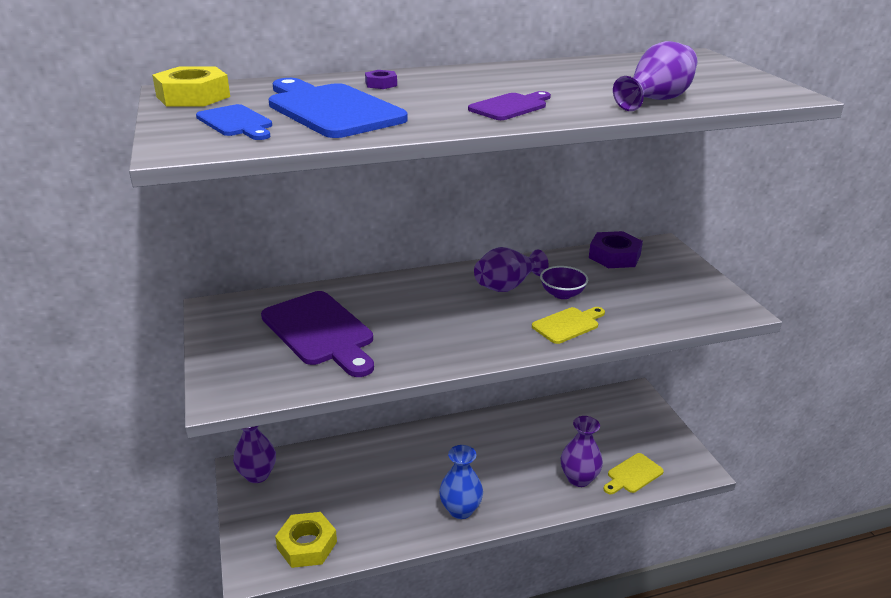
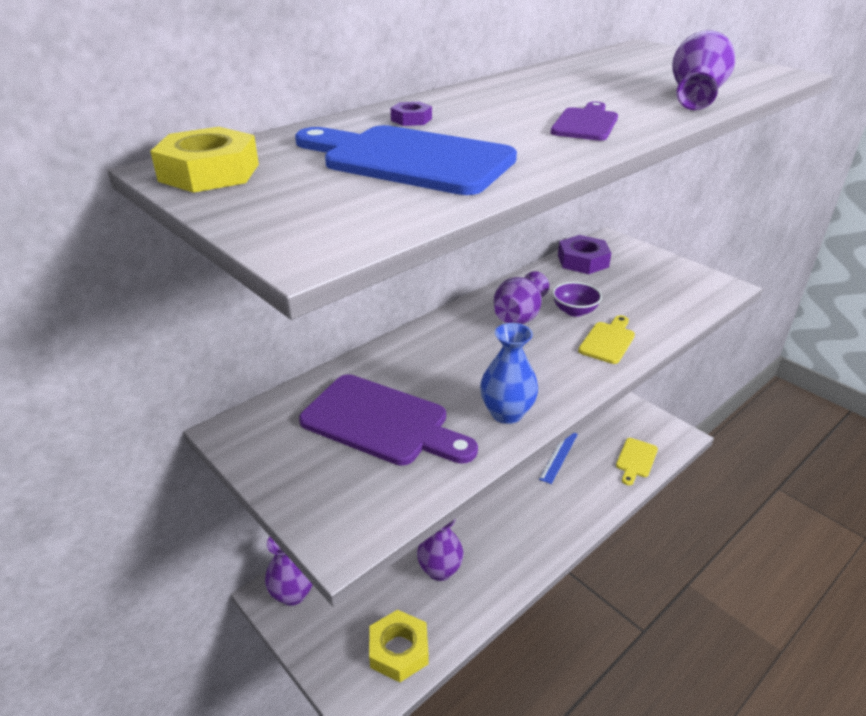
camera: 25 degrees left, 5 degrees up
(236, 123) = (325, 198): blue cutting board -> none
(460, 510) = (518, 550): blue vase -> blue vase (506, 413)
(557, 447) = (559, 456): none -> blue ruler
(579, 478) = (596, 480): purple vase -> purple vase (440, 570)

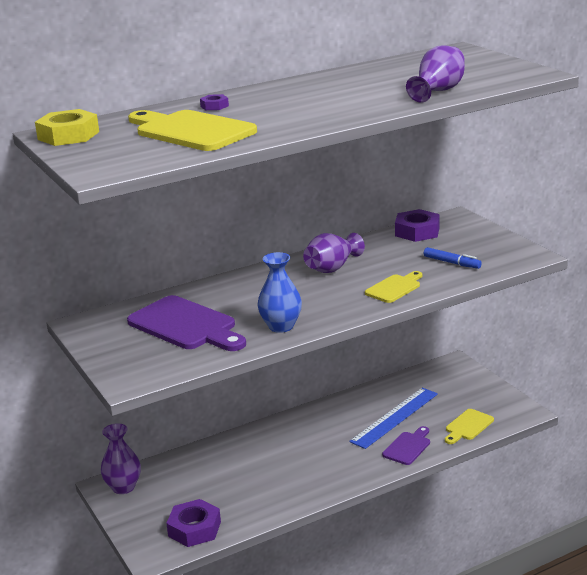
camera: 15 degrees right, 10 degrees down
(399, 650) = (194, 529): yellow nut -> purple nut
(409, 160) = (191, 131): blue cutting board -> yellow cutting board
(440, 570) = (249, 484): purple vase -> none
(559, 456) = (395, 417): blue ruler -> blue ruler, size x1.60
(574, 311) = (382, 267): purple bowl -> none
(585, 123) = (329, 110): purple cutting board -> purple cutting board (408, 447)
(647, 301) = (452, 263): none -> blue marker

